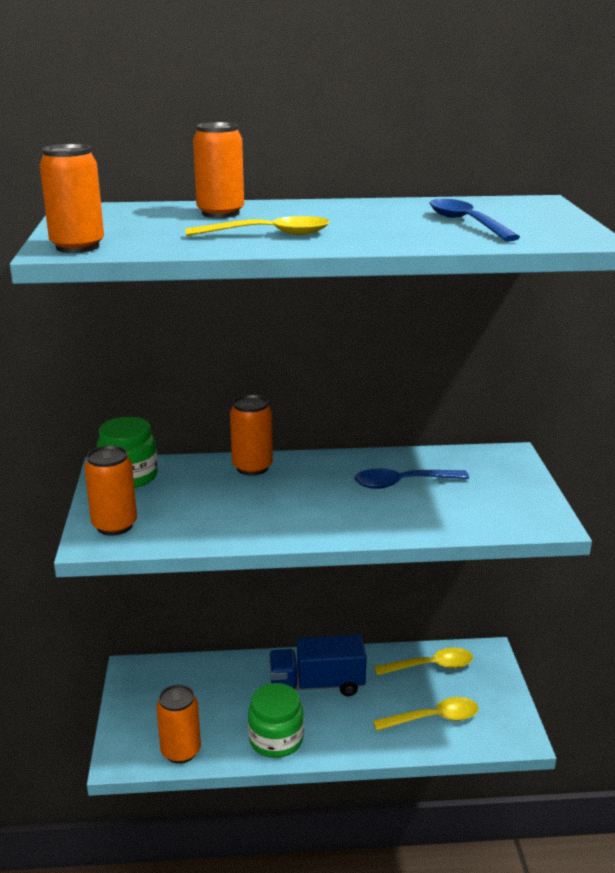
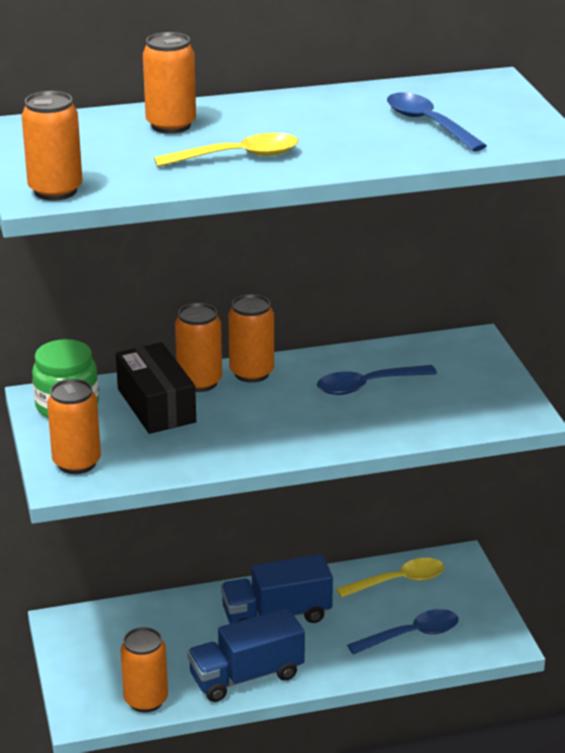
camera: 10 degrees left, 5 degrees up
(207, 483) = (156, 405): none -> black box
(276, 740) = (246, 676): green jar -> blue truck
(301, 464) = (251, 373): none -> orange can
(433, 718) = (411, 635): yellow spoon -> blue spoon

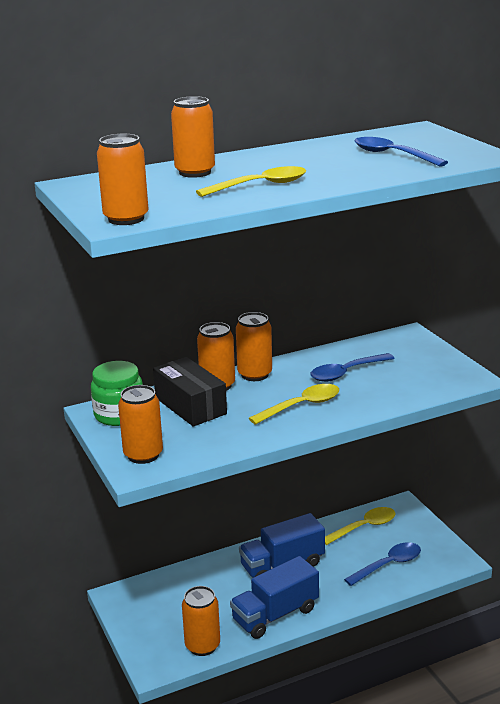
camera: 10 degrees left, 5 degrees down
(291, 424) = (301, 406): none -> yellow spoon

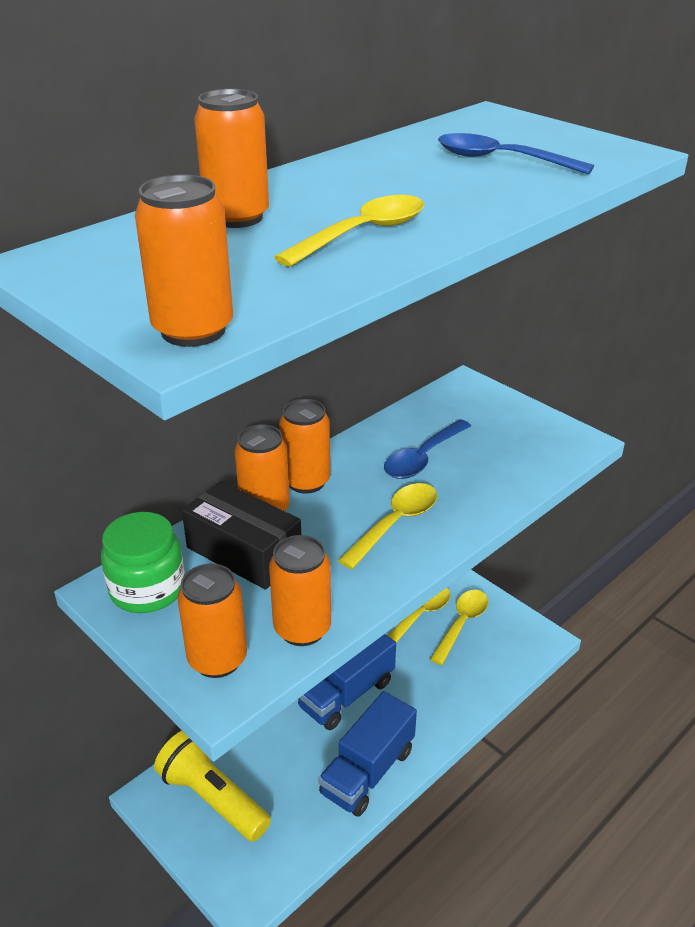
camera: 20 degrees left, 10 degrees up
(156, 606) = (212, 798): none -> yellow flashlight
(202, 646) = (296, 845): orange can -> orange can (302, 629)
(388, 565) = (469, 664): blue spoon -> none
(396, 538) = (461, 624): none -> yellow spoon

